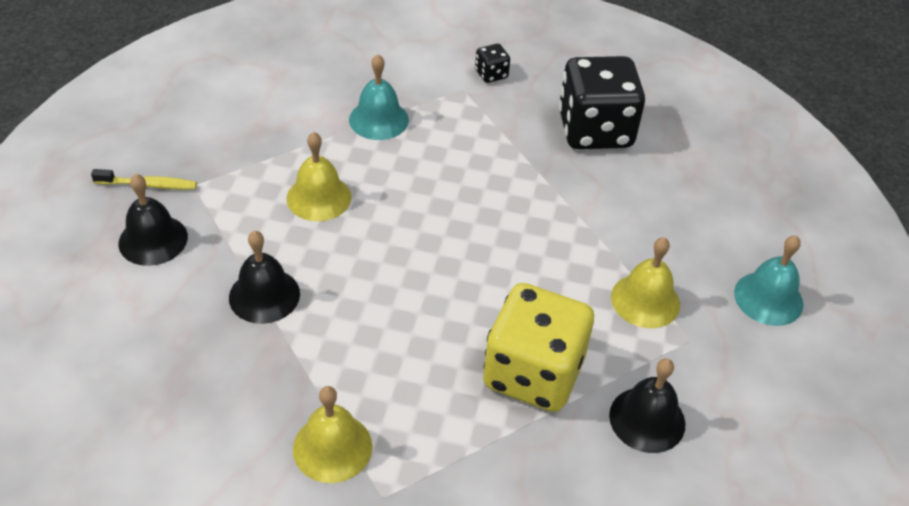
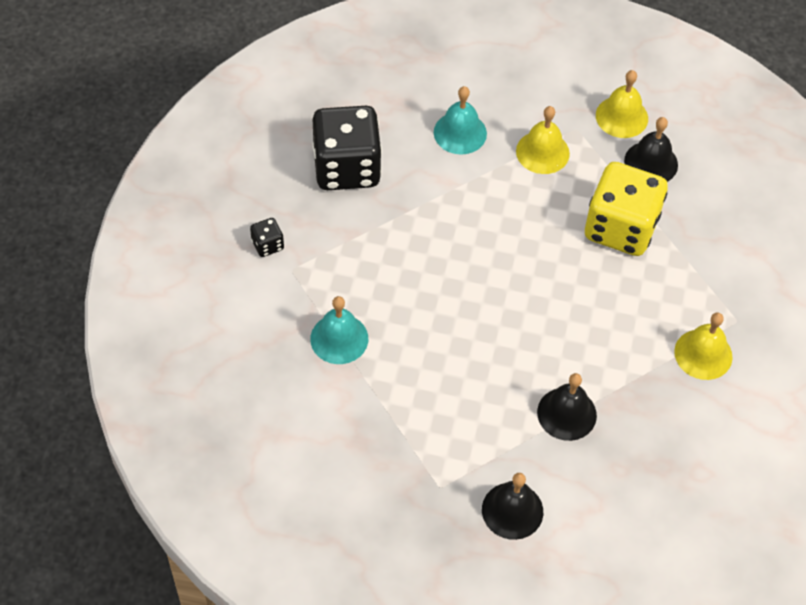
camera: 90 degrees left, 10 degrees up
(148, 185) = (442, 527): yellow toothbrush -> none
(319, 197) = (448, 382): yellow bell -> yellow bell (621, 117)
(768, 298) = (531, 76): turquoise bell -> turquoise bell (460, 133)

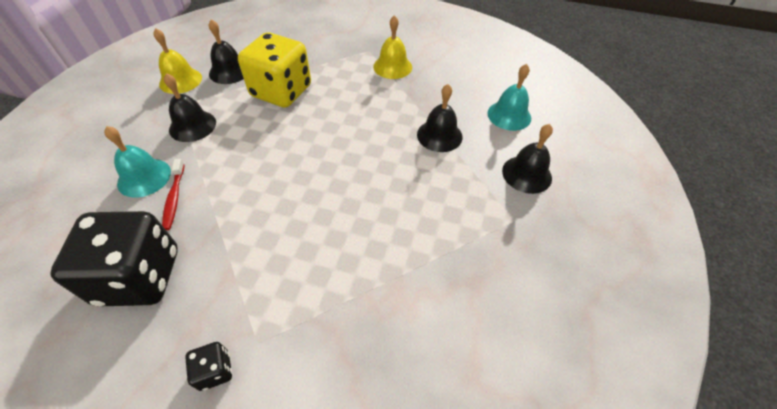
camera: 85 degrees left, 5 degrees down
(339, 338) = (356, 295): turquoise bell -> turquoise bell (509, 115)
(436, 166) = (174, 198): none -> red toothbrush
(542, 152) = (192, 126): yellow bell -> black bell

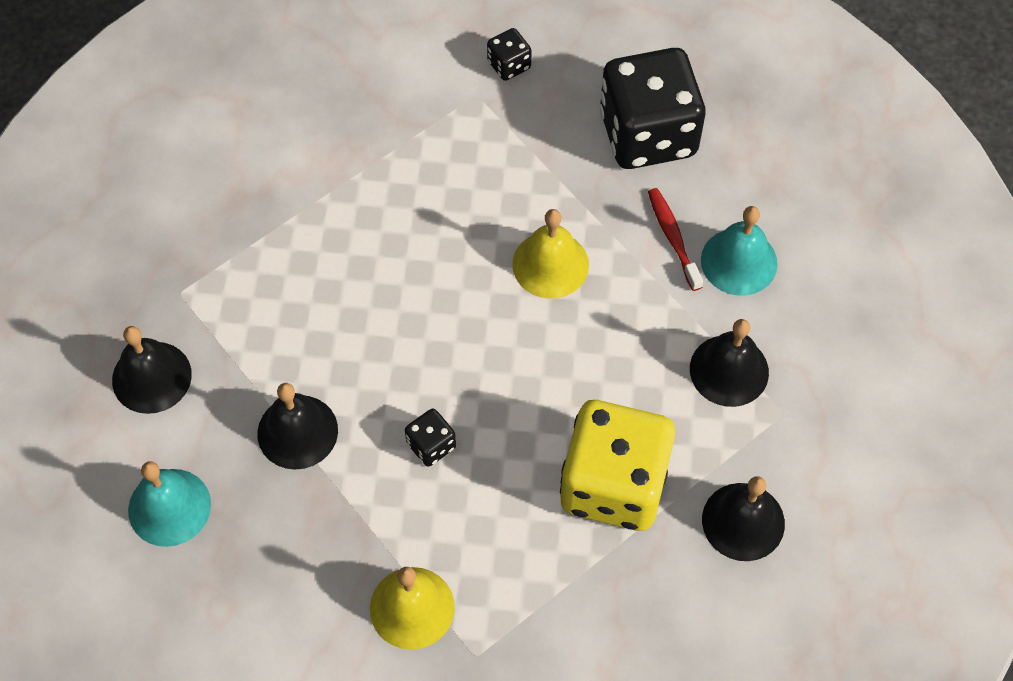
camera: 170 degrees right, 10 degrees up
(180, 80) = (822, 475): yellow bell -> yellow bell (550, 264)
(367, 119) = (431, 445): none -> black dice

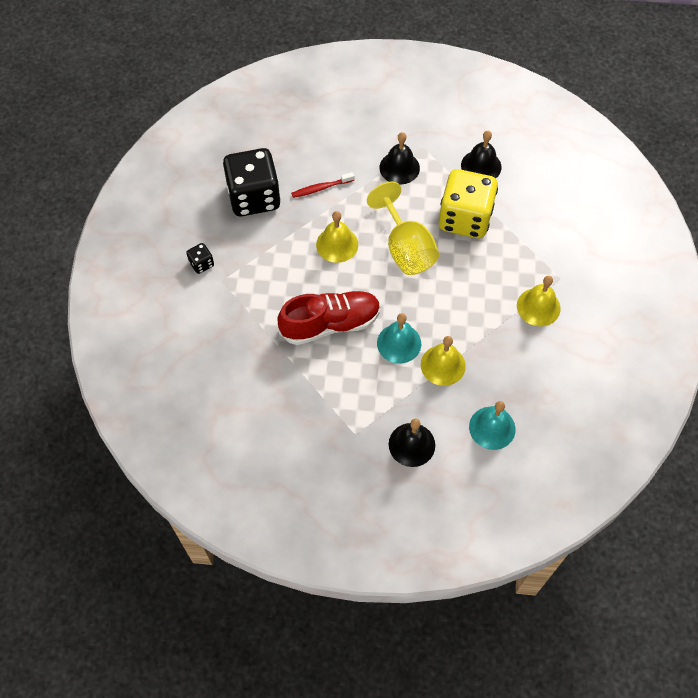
camera: 90 degrees left, 0 degrees up
(297, 431) = (443, 365): black bell -> yellow bell
(387, 255) = (330, 324): none -> red shoe
(431, 445) = (448, 300): black dice -> none
(543, 377) = (405, 248): none -> yellow goblet
(739, 261) = (336, 160): turquoise bell -> turquoise bell (399, 343)

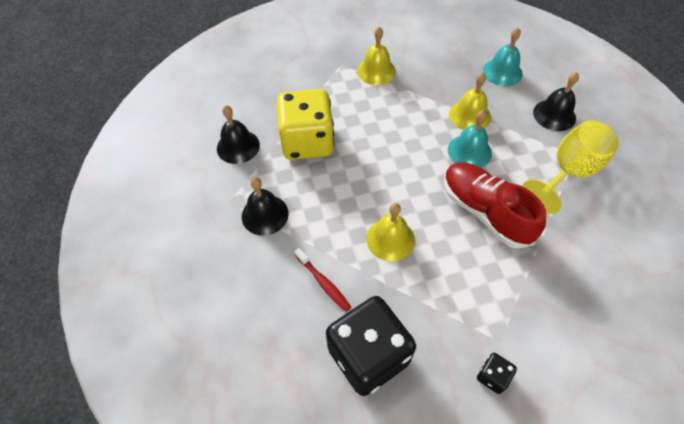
camera: 110 degrees left, 5 degrees down
(405, 248) = (365, 178): yellow goblet -> yellow goblet (568, 172)

